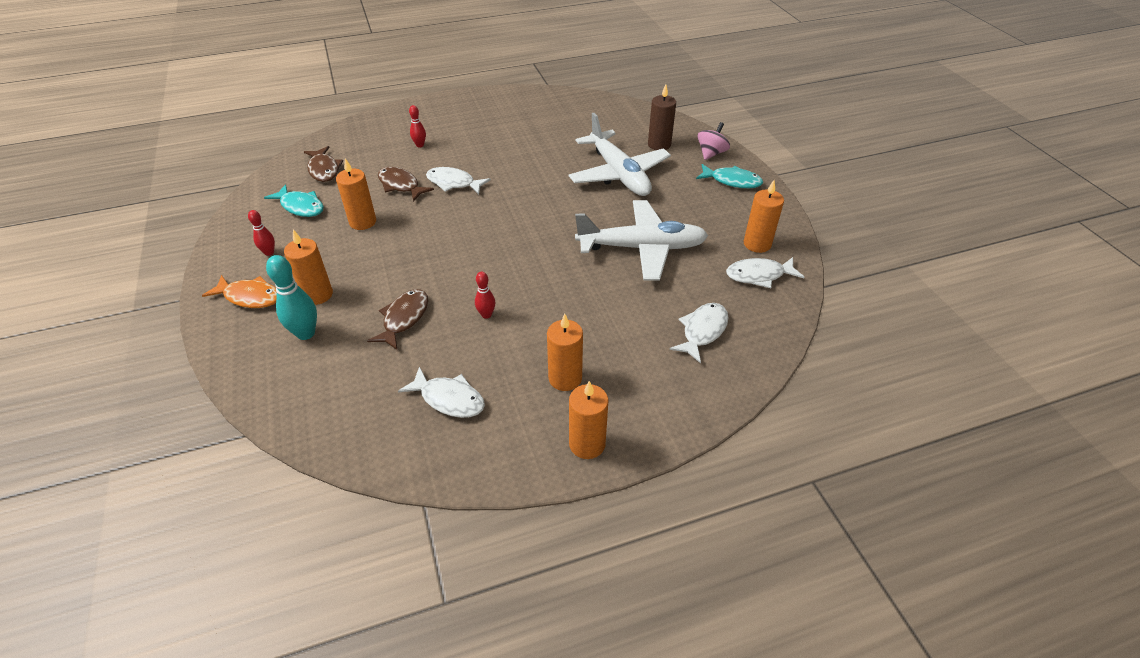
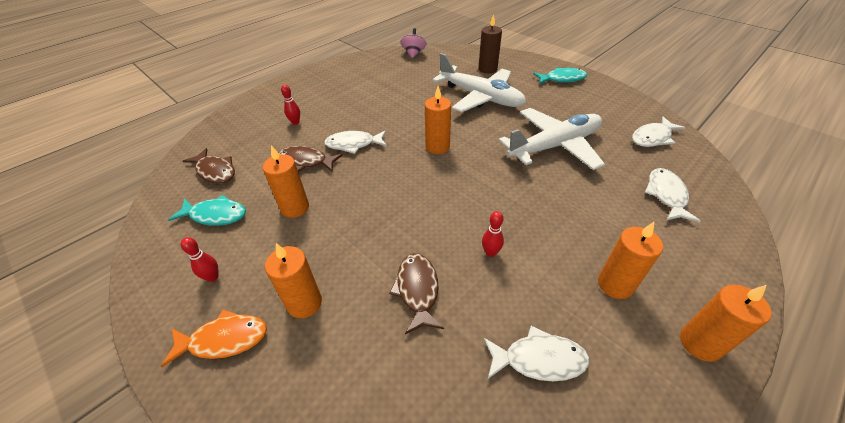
camera: 25 degrees left, 0 degrees up
(306, 333) = (325, 355): turquoise bowling pin -> none
(711, 153) = (528, 65): pink spinning top -> pink spinning top (413, 53)
(757, 244) = (626, 116): orange candle -> orange candle (437, 147)

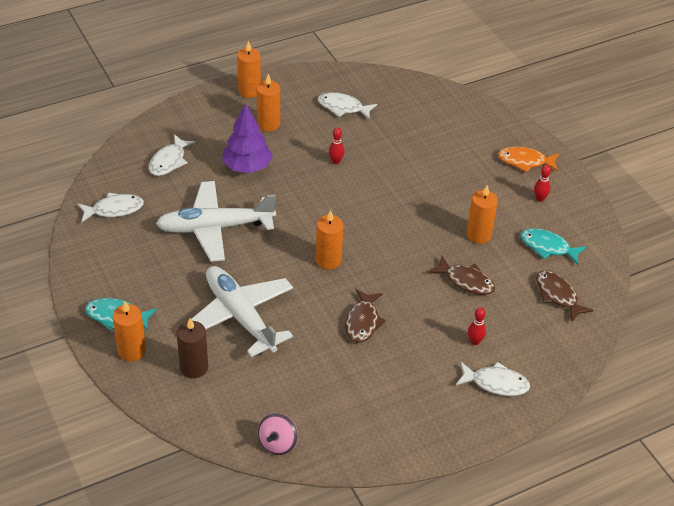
camera: 165 degrees left, 0 degrees up
(304, 303) = (474, 167): orange candle -> orange candle (132, 351)
(353, 144) = (413, 288): white fish -> white fish (496, 383)
(417, 290) = (397, 154): brown fish -> brown fish (363, 322)
(583, 213) = (247, 167): none -> purple tree

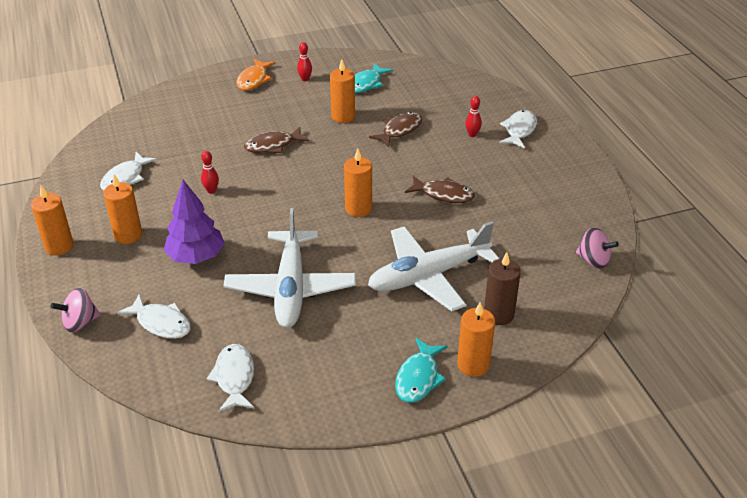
camera: 80 degrees left, 5 degrees down
(167, 120) = (80, 322): none -> pink spinning top
(557, 295) = (423, 87): brown fish -> brown fish (273, 146)

